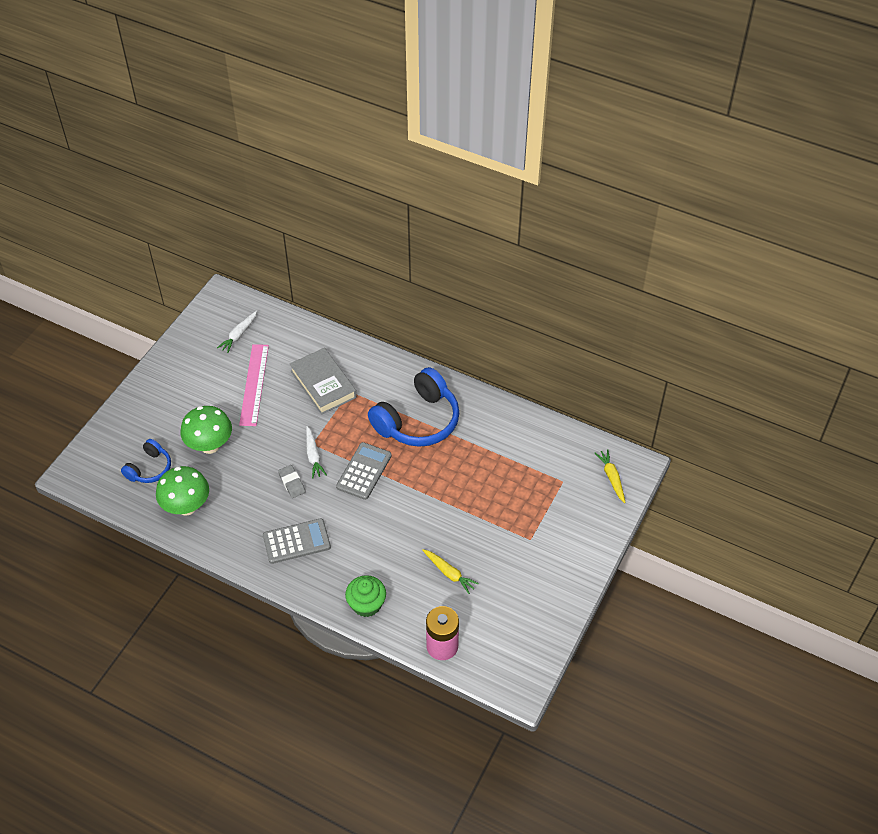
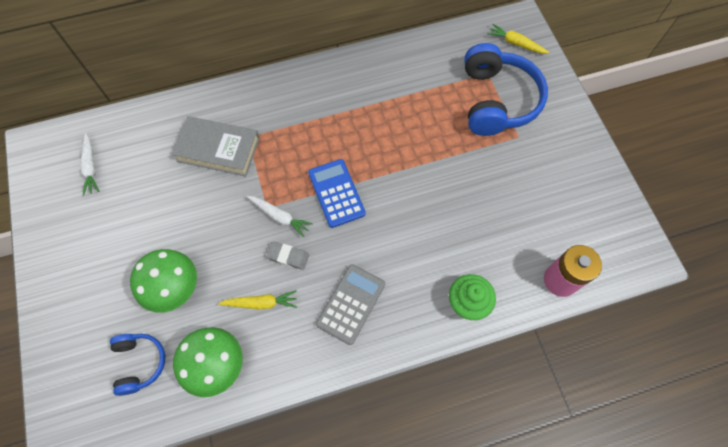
camera: 45 degrees left, 15 degrees up
(254, 384) = (155, 199): pink ruler -> none
(364, 471) = (336, 193): grey calculator -> blue calculator
(417, 420) = (330, 116): blue headphones -> blue headphones (496, 100)
(449, 573) = (496, 216): yellow carrot -> yellow carrot (261, 303)

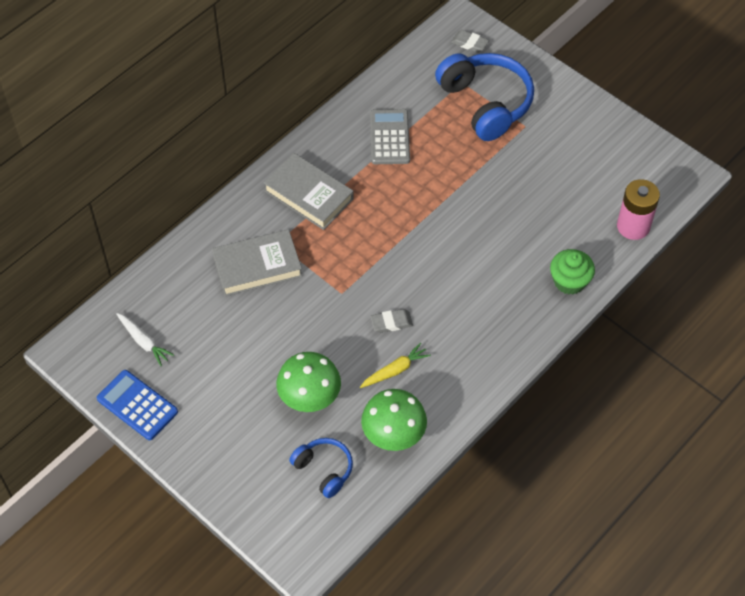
camera: 30 degrees left, 10 degrees down
(279, 217) = (359, 295): white carrot -> none
(300, 109) = (309, 195): none -> grey book
(336, 193) = (396, 250): blue calculator -> blue calculator (137, 405)
(351, 304) = (473, 331): grey calculator -> grey calculator (390, 137)
(516, 43) = (470, 43): yellow carrot -> grey eraser

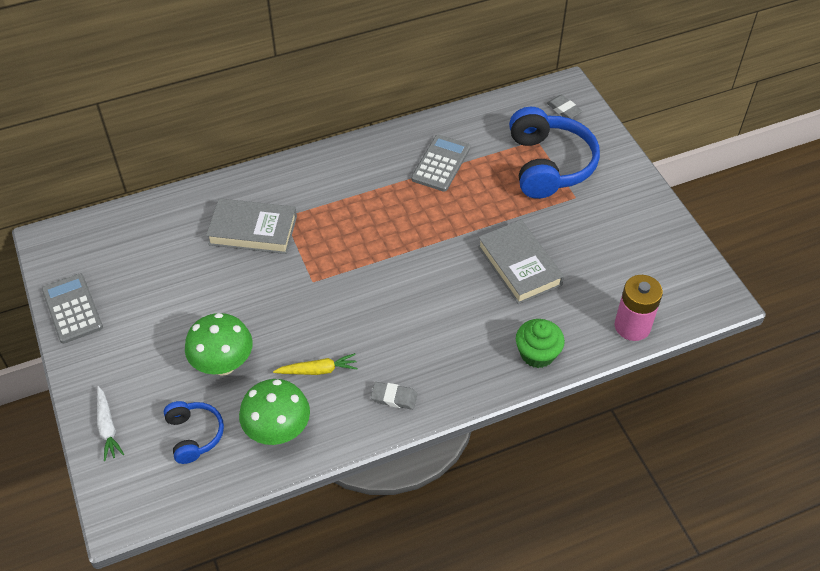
camera: 25 degrees right, 5 degrees down
(137, 405) = (72, 309): blue calculator -> grey calculator
(144, 342) = (115, 257): white carrot -> white carrot (107, 427)
(309, 195) = (337, 187): grey book -> grey book (519, 265)
(391, 323) = (341, 325): grey eraser -> grey eraser (394, 397)

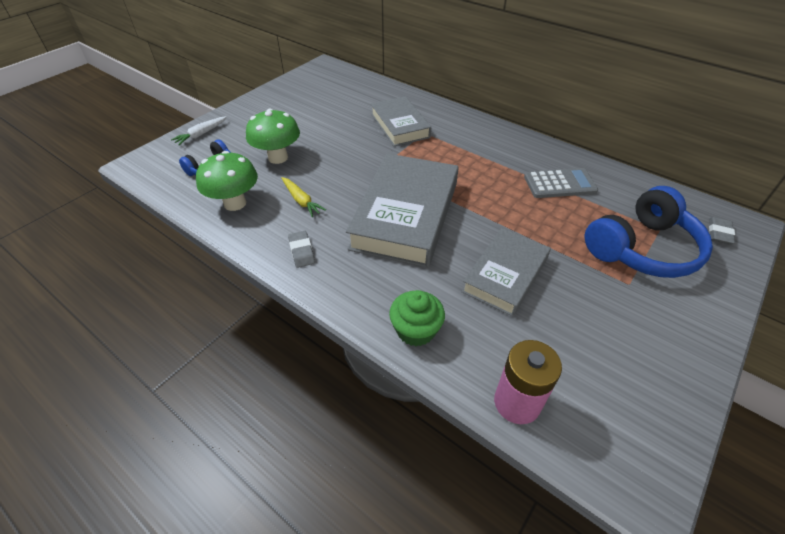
camera: 60 degrees right, 5 degrees down
(72, 309) = (281, 90): grey calculator -> none
(401, 295) = (406, 215): none -> grey book

